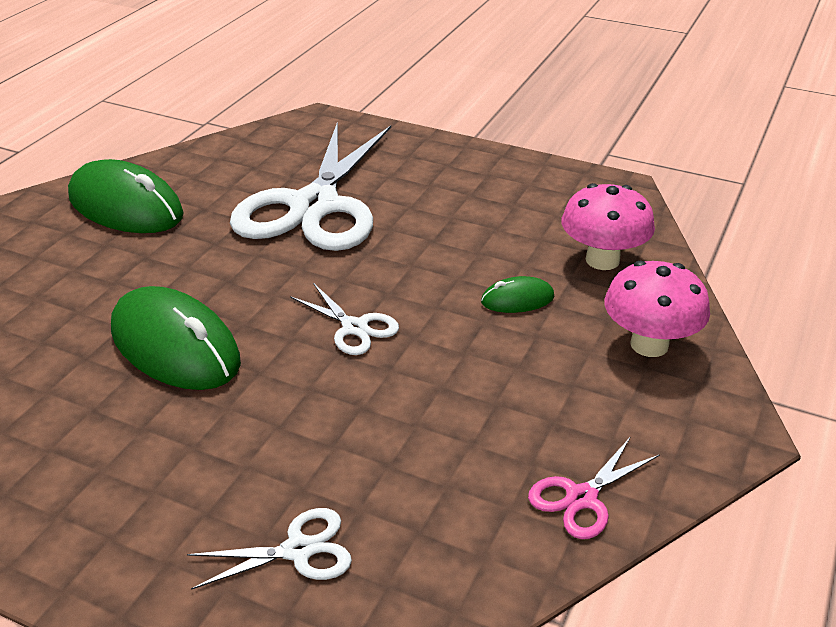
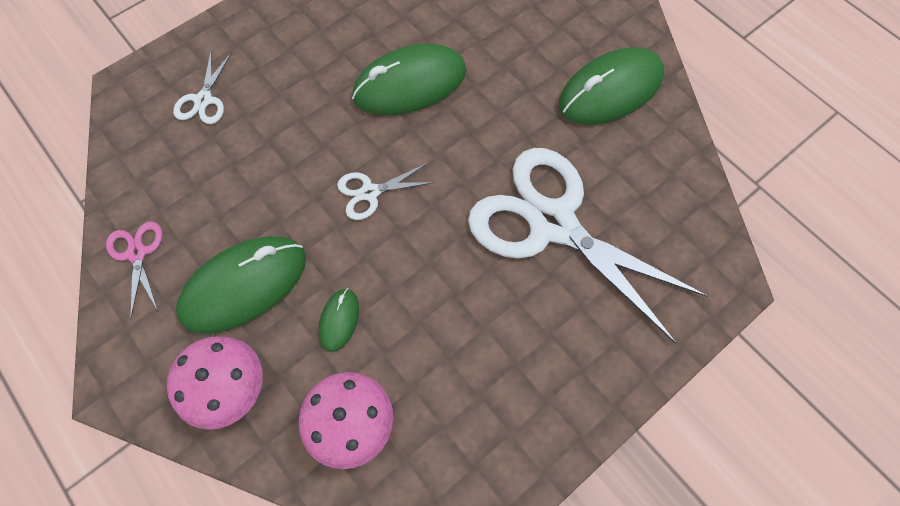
camera: 115 degrees right, 30 degrees up
(540, 381) = (244, 285): none -> green mouse

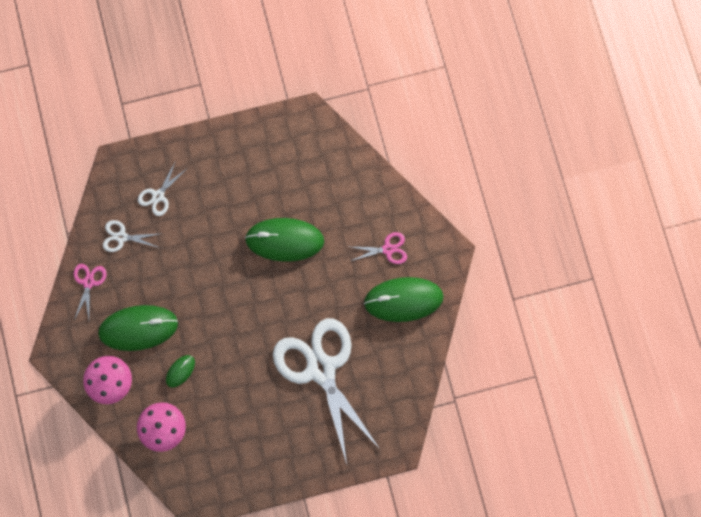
camera: 25 degrees right, 10 degrees up
(370, 192) = (229, 303): white scissors -> white scissors (121, 237)
(553, 42) = (388, 249): none -> pink scissors

